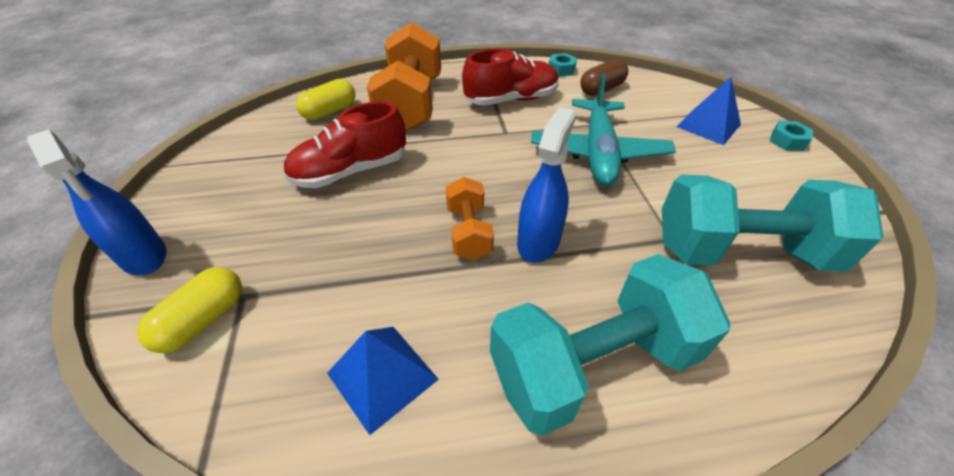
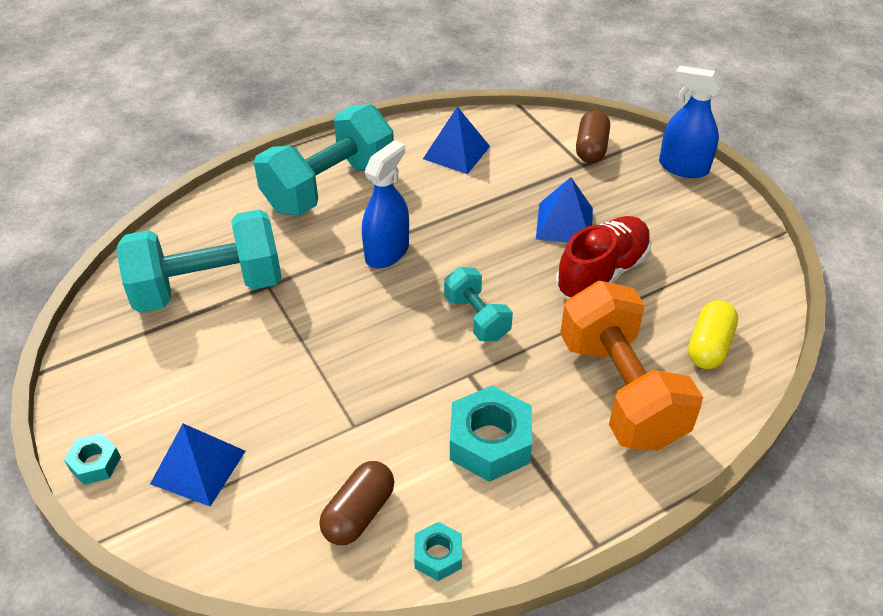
camera: 160 degrees right, 0 degrees up
(203, 320) = (591, 148): yellow capsule -> brown capsule
(338, 224) = (564, 223): none -> blue pyramid
(468, 232) = (450, 245): orange dumbbell -> none
(480, 164) = (476, 318): none -> turquoise dumbbell
(511, 100) = (490, 442): red shoe -> turquoise nut
(538, 242) = (387, 252): blue spray bottle -> blue spray bottle turned 150 degrees counterclockwise
(598, 152) = (348, 372): turquoise plane -> none

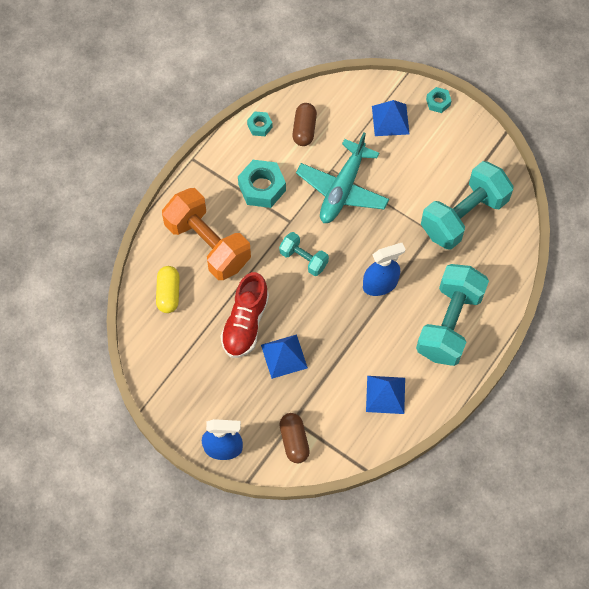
camera: 155 degrees right, 20 degrees up
(357, 389) = (342, 189): none -> turquoise plane
(387, 252) = (380, 284): blue spray bottle -> blue spray bottle turned 120 degrees counterclockwise

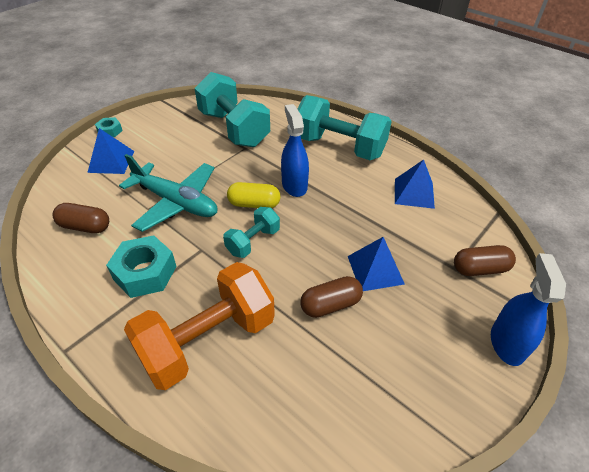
camera: 85 degrees left, 20 degrees down
(168, 293) = (277, 400): yellow capsule -> yellow capsule (254, 204)
(245, 323) = (330, 305): red shoe -> brown capsule
(260, 126) = (56, 268): turquoise nut -> none

